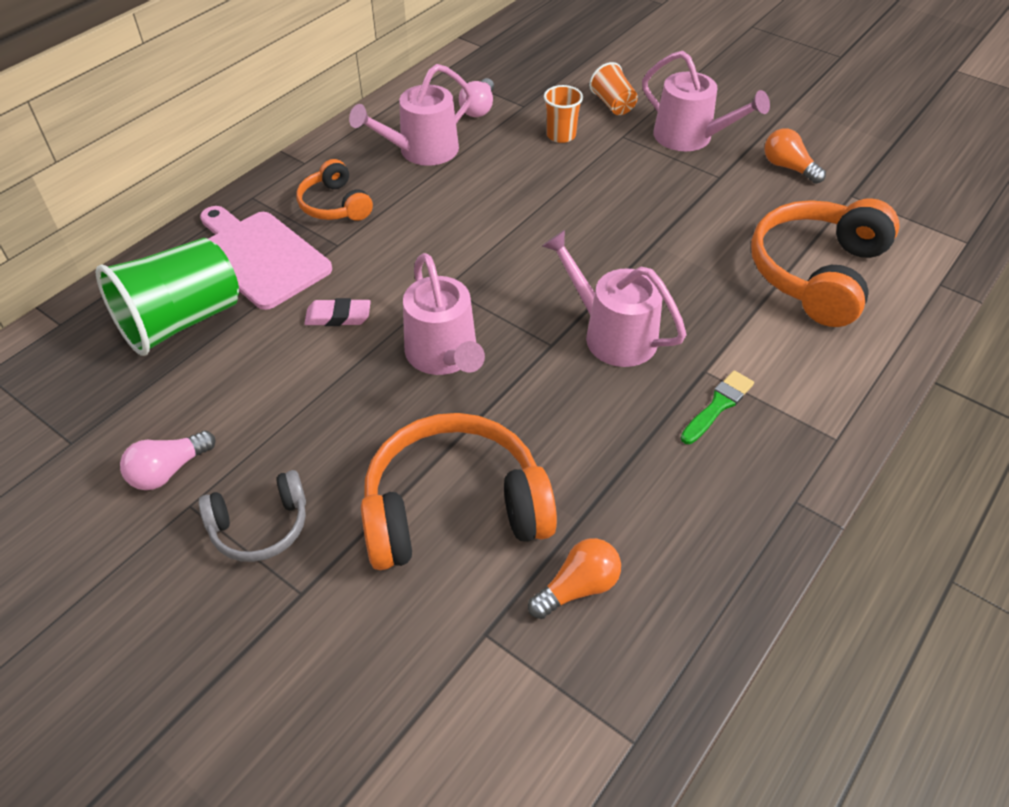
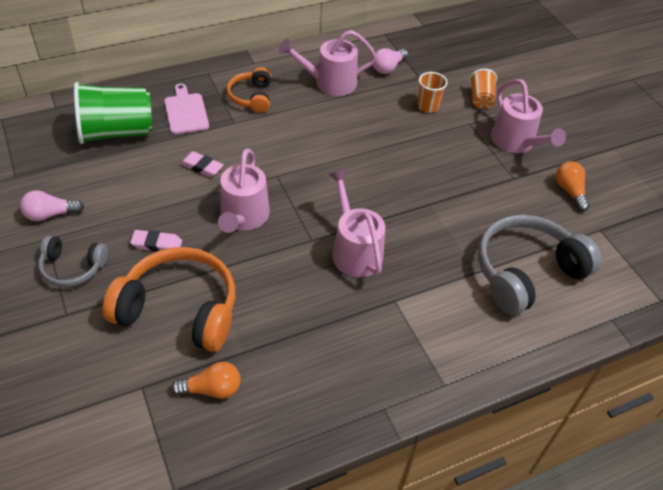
camera: 25 degrees right, 0 degrees up
(260, 257) = (185, 112): pink cutting board -> pink cutting board, size x0.66
(356, 440) = (157, 244): none -> pink eraser
(718, 405) = (384, 326): green brush -> none
(816, 273) = (526, 272): orange headphones -> grey headphones

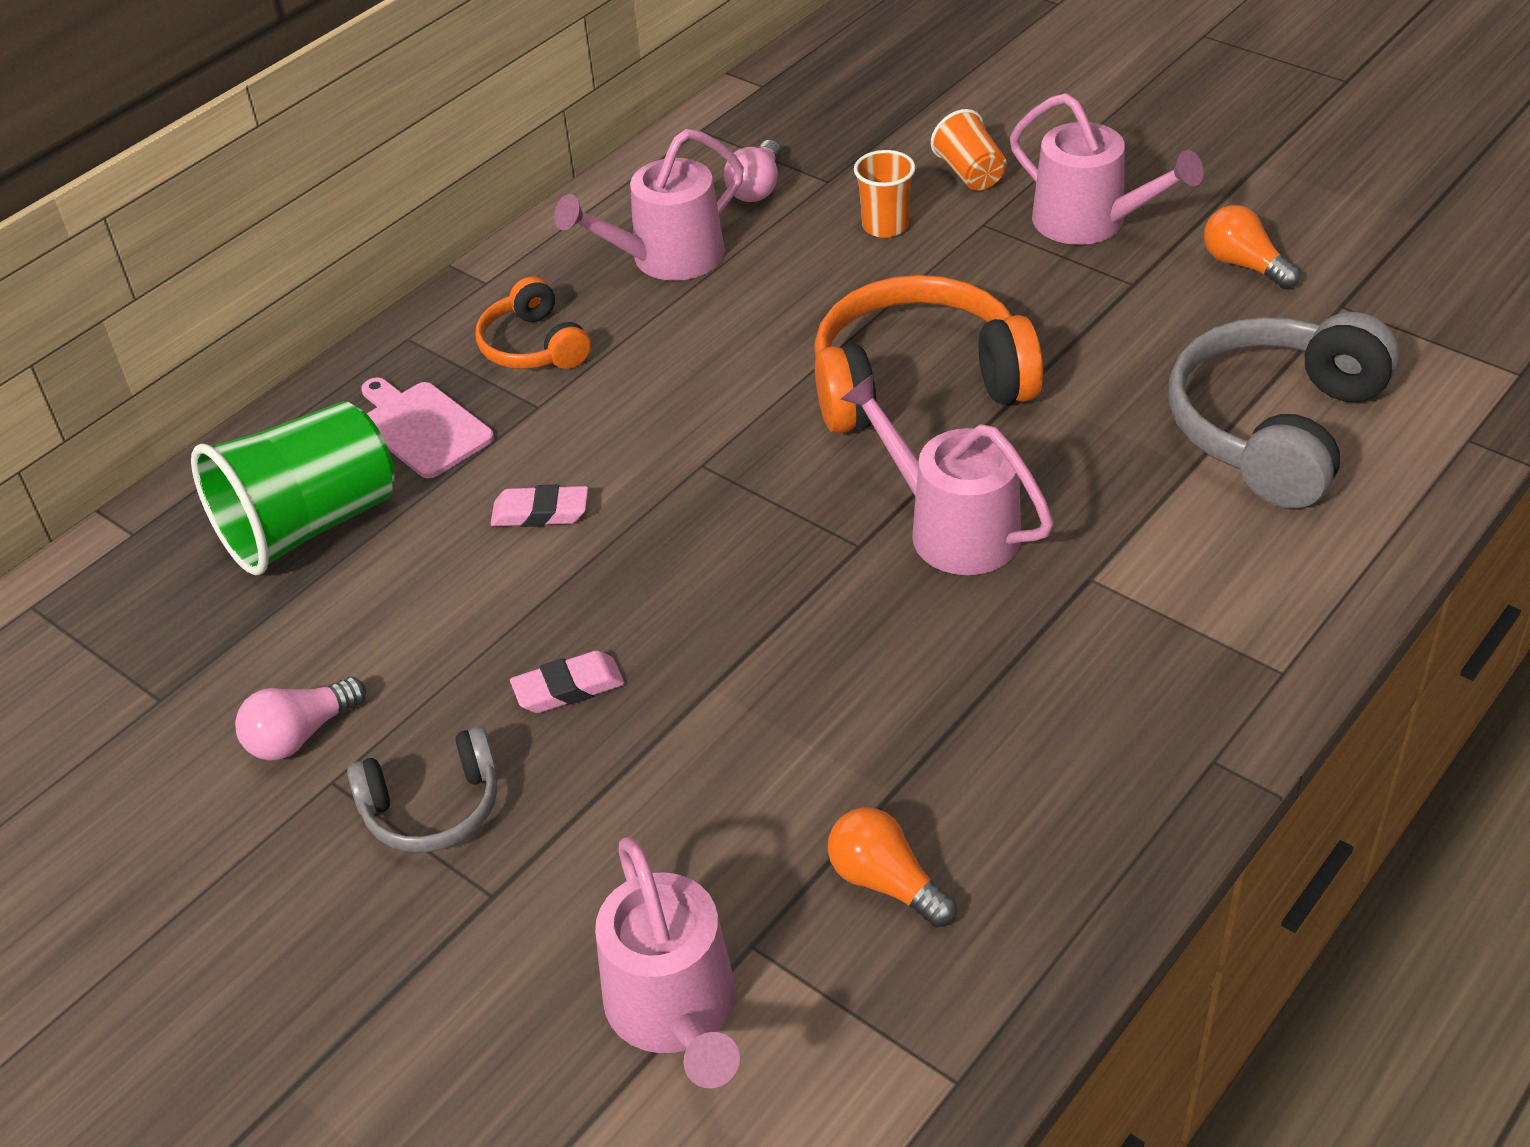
camera: 20 degrees left, 5 degrees down
(179, 309) = (710, 778): orange headphones -> orange headphones (918, 382)
(211, 389) = (886, 882): orange light bulb -> orange light bulb turned 105 degrees counterclockwise
(243, 217) = (698, 565): pink watering can -> pink watering can (675, 1011)

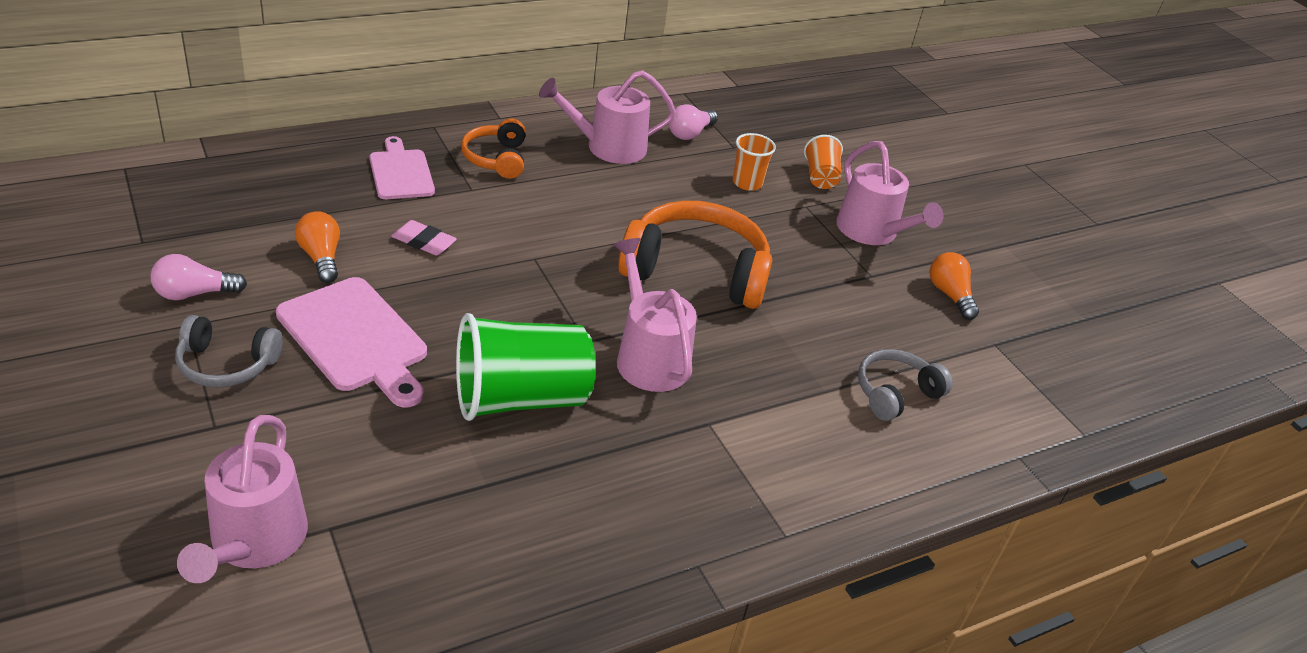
camera: 15 degrees right, 5 degrees down
(309, 525) = (298, 193): green cup -> green cup (520, 398)
(568, 688) = (356, 338): pink eraser -> pink cutting board
(886, 882) = (438, 533): orange light bulb -> orange light bulb (321, 258)
(1274, 428) = (895, 393): grey headphones -> grey headphones, size x0.55

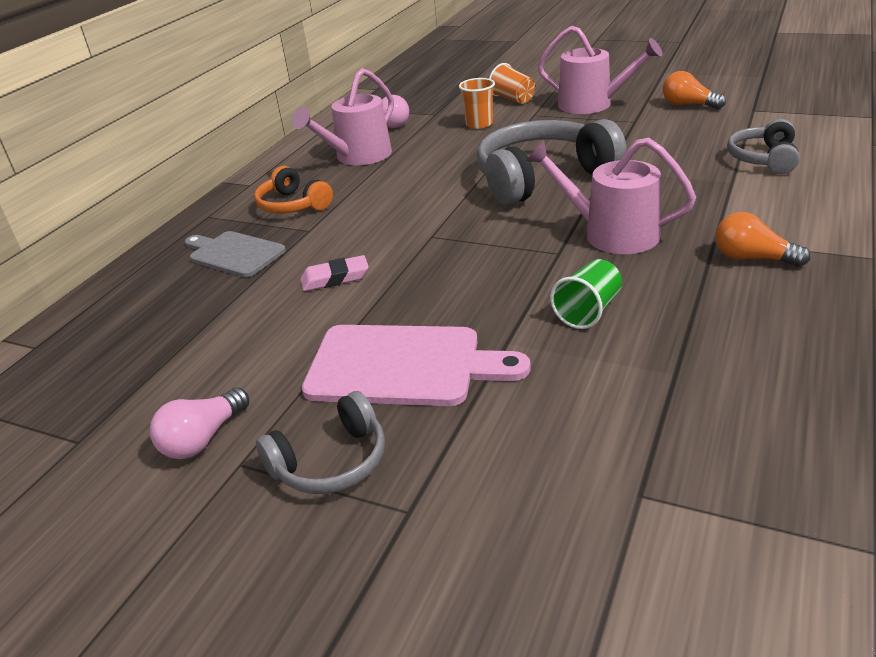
camera: 30 degrees left, 5 degrees down
(254, 542) = (609, 559): pink watering can -> none
(321, 258) = (272, 340): orange light bulb -> orange light bulb (752, 258)
(400, 172) = (234, 254): pink cutting board -> grey cutting board
(520, 398) = (588, 311): green cup -> green cup, size x0.51
(696, 271) = (542, 177): orange headphones -> grey headphones

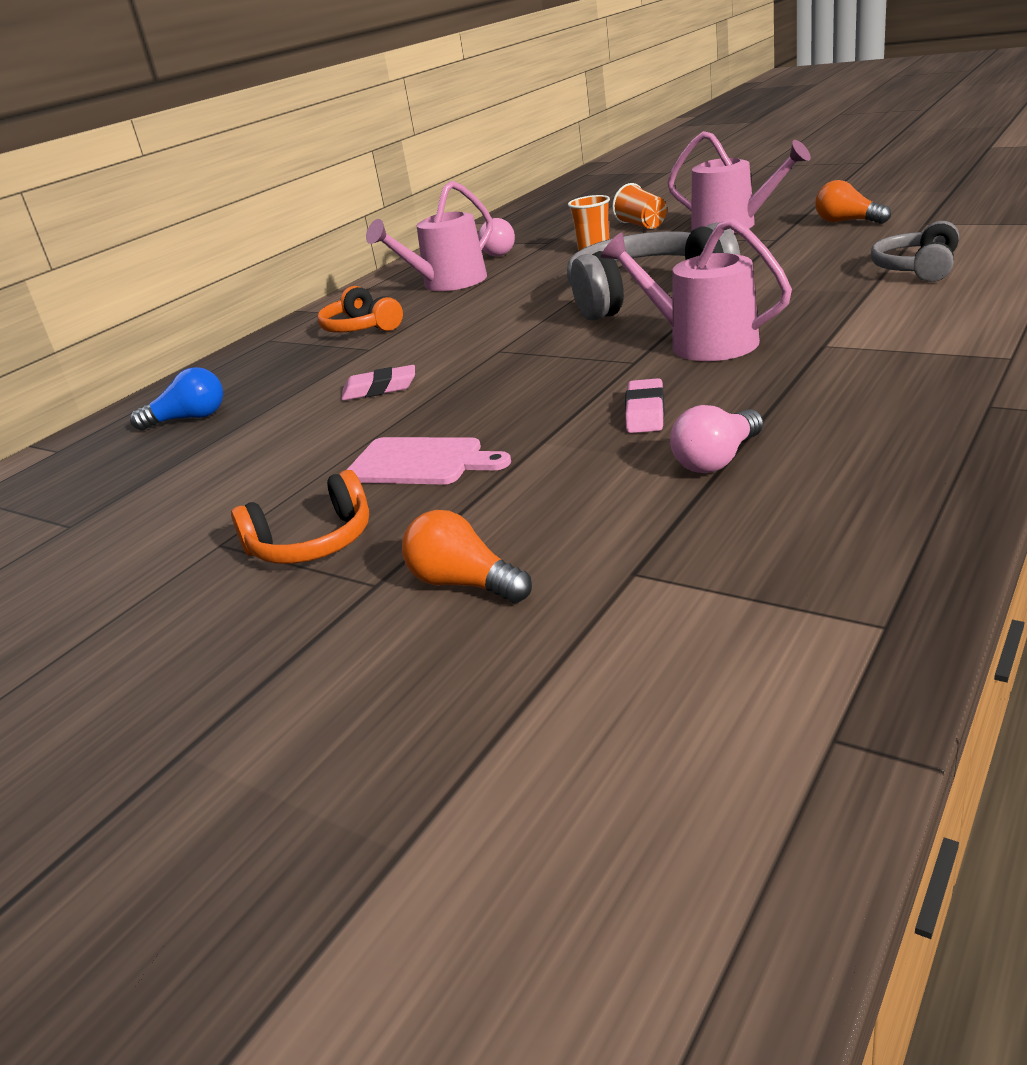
camera: 10 degrees right, 5 degrees down
(158, 310) = (189, 419): none -> blue light bulb
(203, 439) = (192, 524): pink light bulb -> pink light bulb (717, 460)
(234, 254) = (283, 370): grey cutting board -> none
(331, 462) = (313, 543): grey headphones -> orange headphones
(402, 365) = (420, 462): pink cutting board -> pink cutting board, size x0.66
(588, 311) = (645, 412): green cup -> pink eraser
(752, 258) = (860, 361): orange light bulb -> orange light bulb (464, 584)

